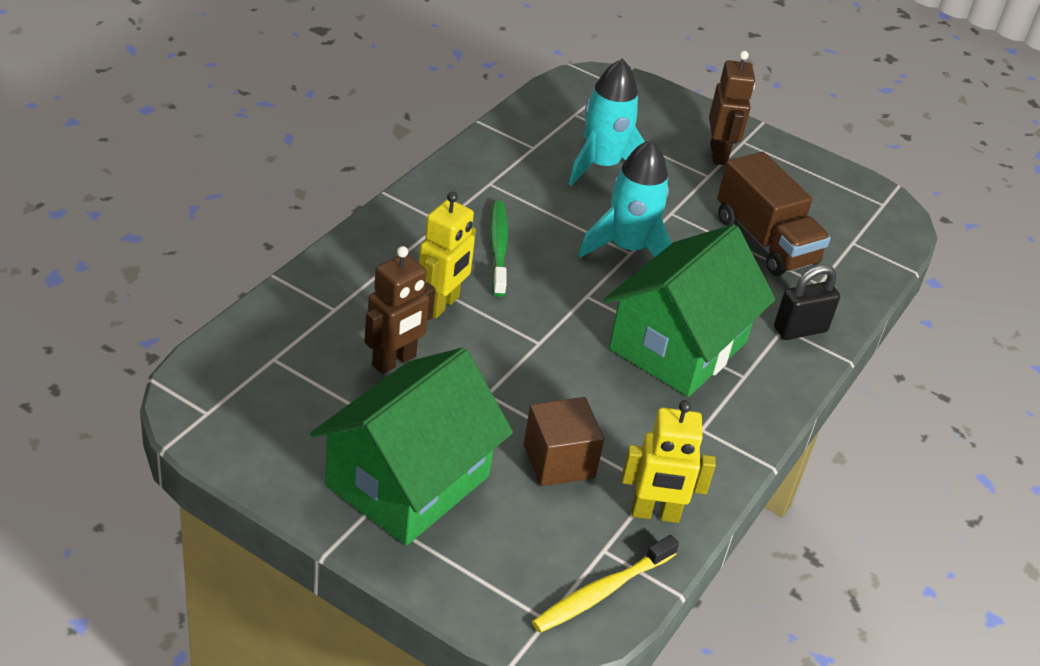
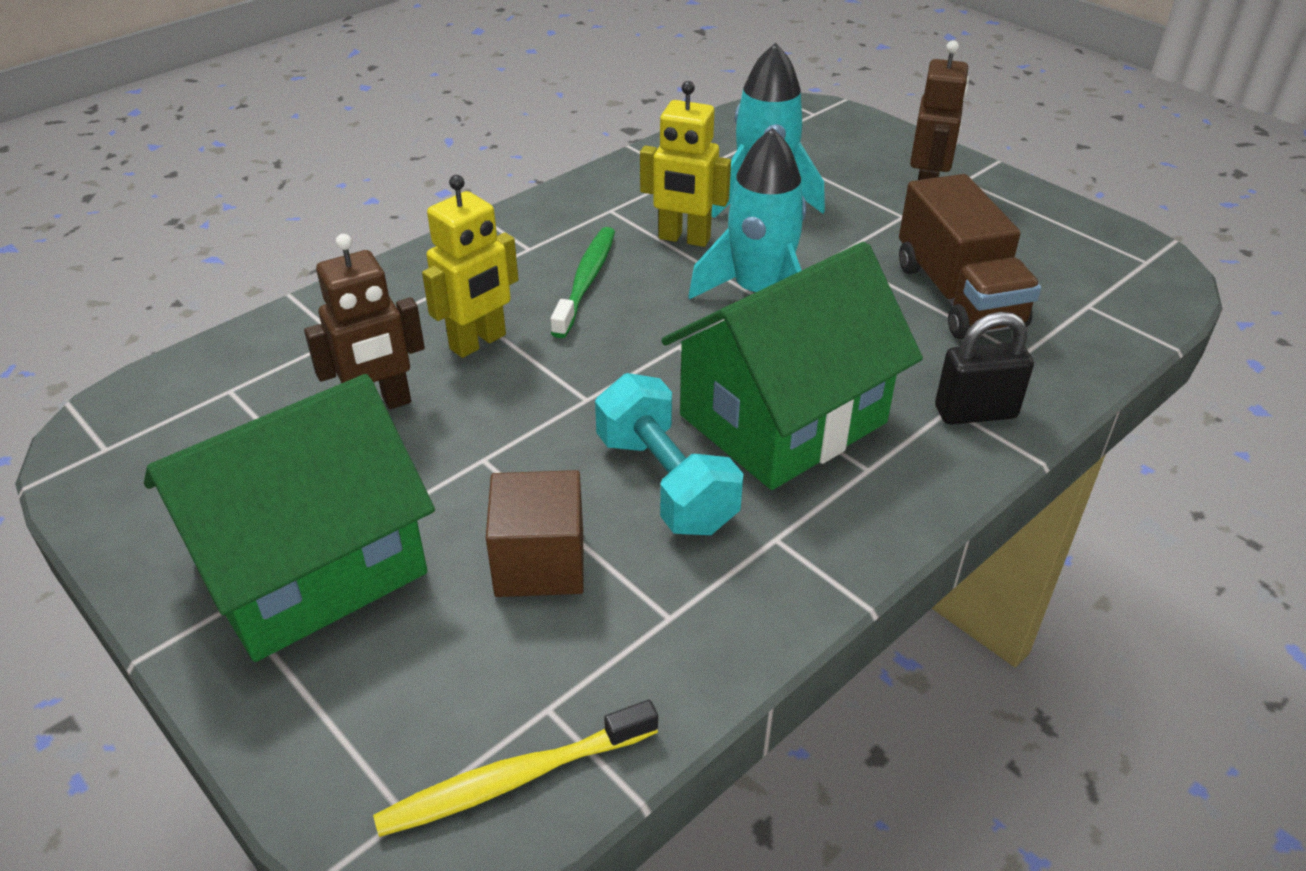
camera: 20 degrees right, 0 degrees up
(618, 399) = (666, 483): none -> turquoise dumbbell
(655, 514) = (652, 660): yellow robot -> yellow robot (684, 239)

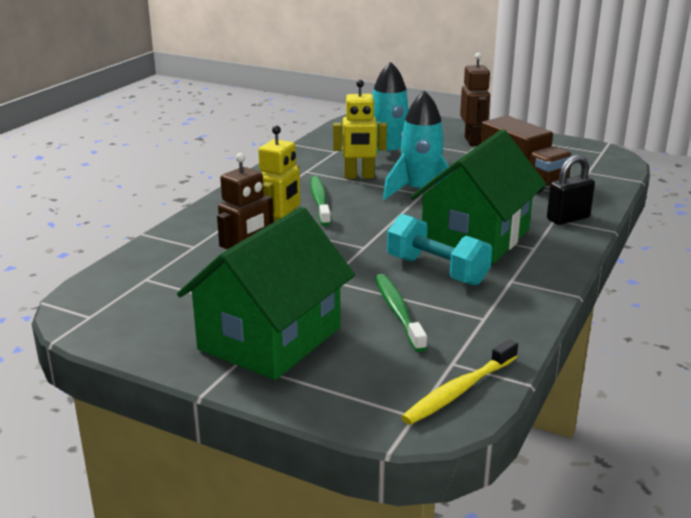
camera: 20 degrees left, 15 degrees down
(540, 562) = (398, 312): brown cube -> green toothbrush

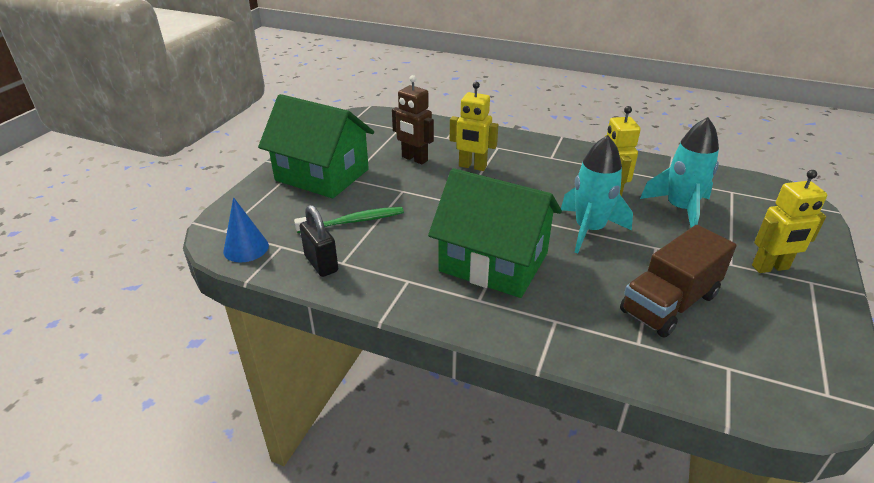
camera: 85 degrees right, 10 degrees up
(319, 201) = (542, 178): green toothbrush -> none
(437, 271) = (421, 239): turquoise dumbbell -> none
(459, 391) = (246, 248): yellow toothbrush -> blue cone
(472, 141) = (770, 268): brown robot -> yellow robot
(568, 218) = (560, 331): black padlock -> black padlock (321, 263)

